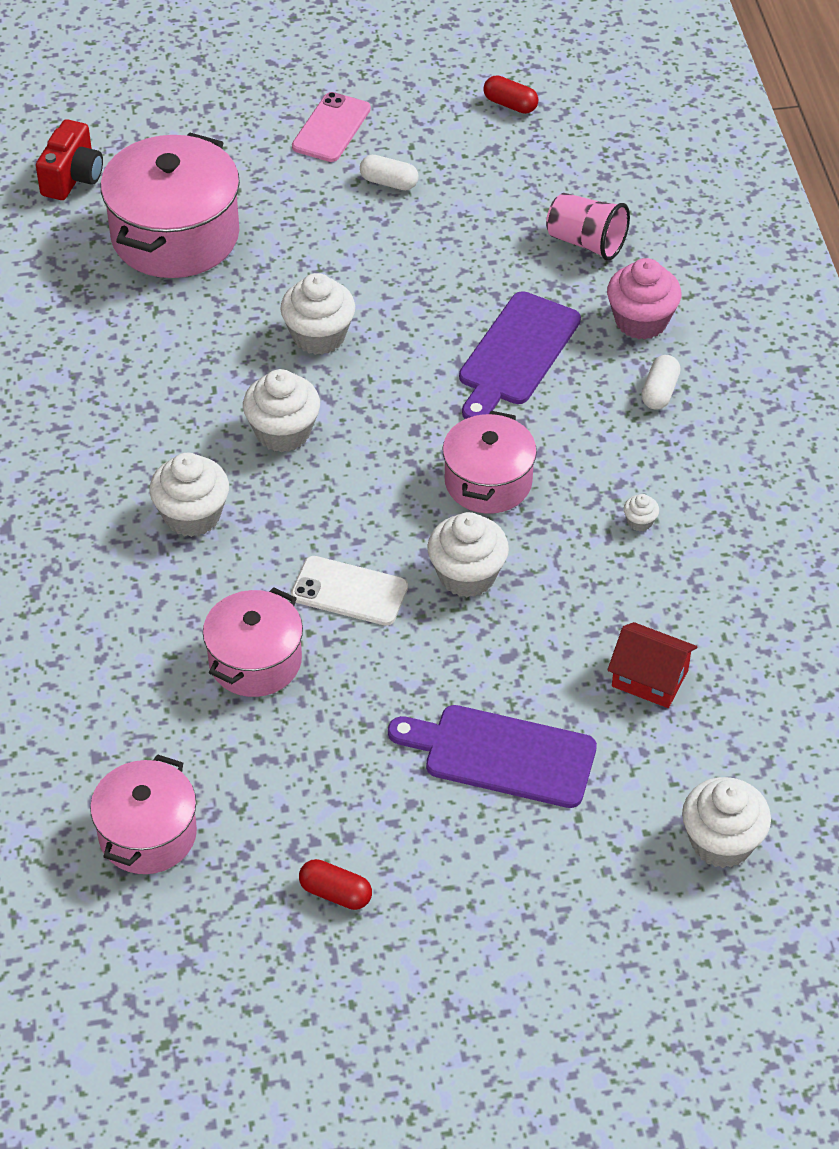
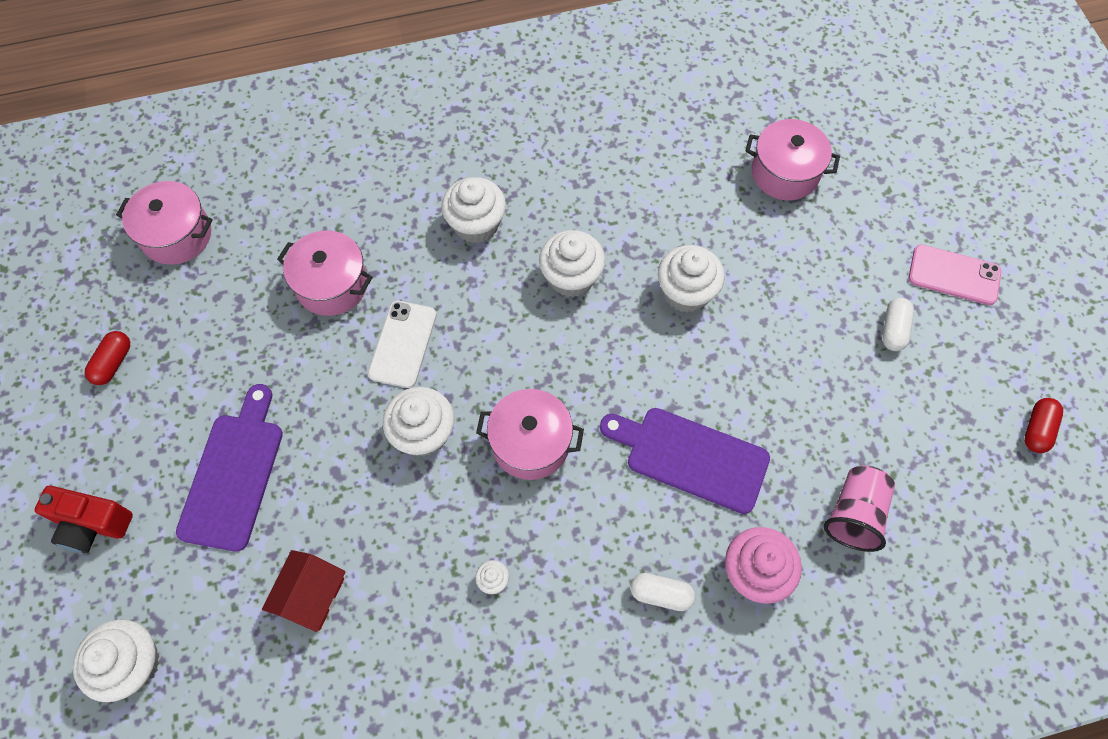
camera: 85 degrees right, 15 degrees up
(72, 178) = (836, 93): red camera -> red camera (92, 524)
(175, 235) = (785, 173): pink pot -> pink pot, size x0.63

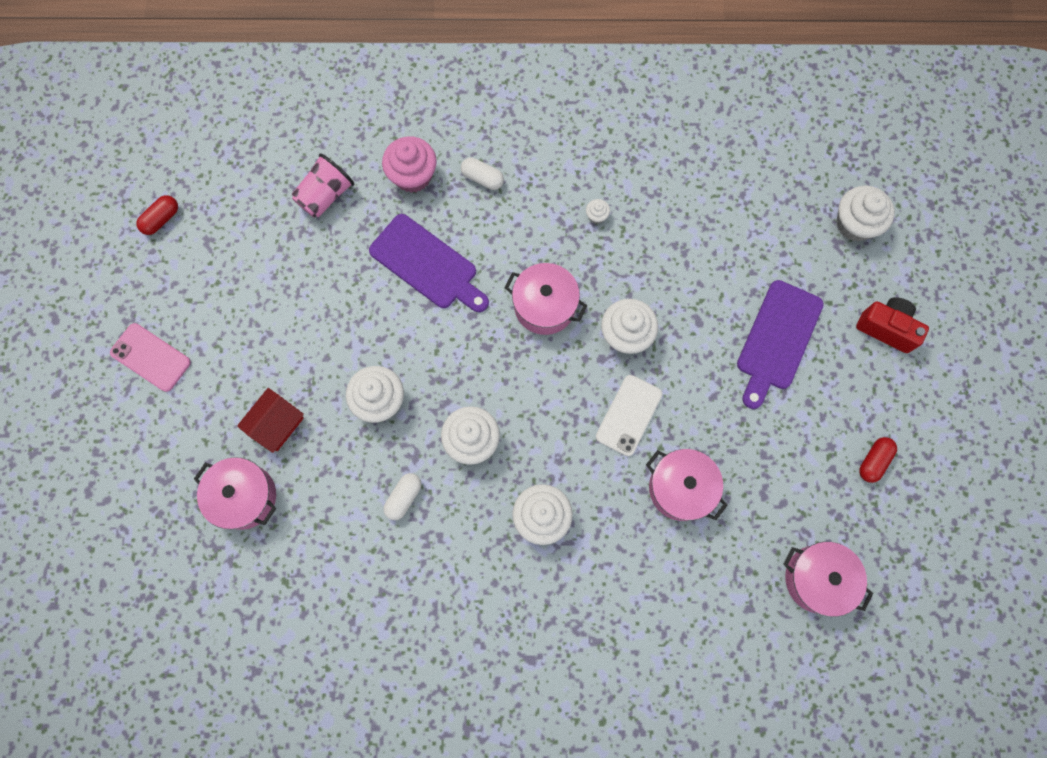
camera: 165 degrees left, 10 degrees up
(311, 595) = (727, 238): red house -> red house (277, 424)
(893, 330) = (225, 323): white capsule -> white capsule (404, 497)

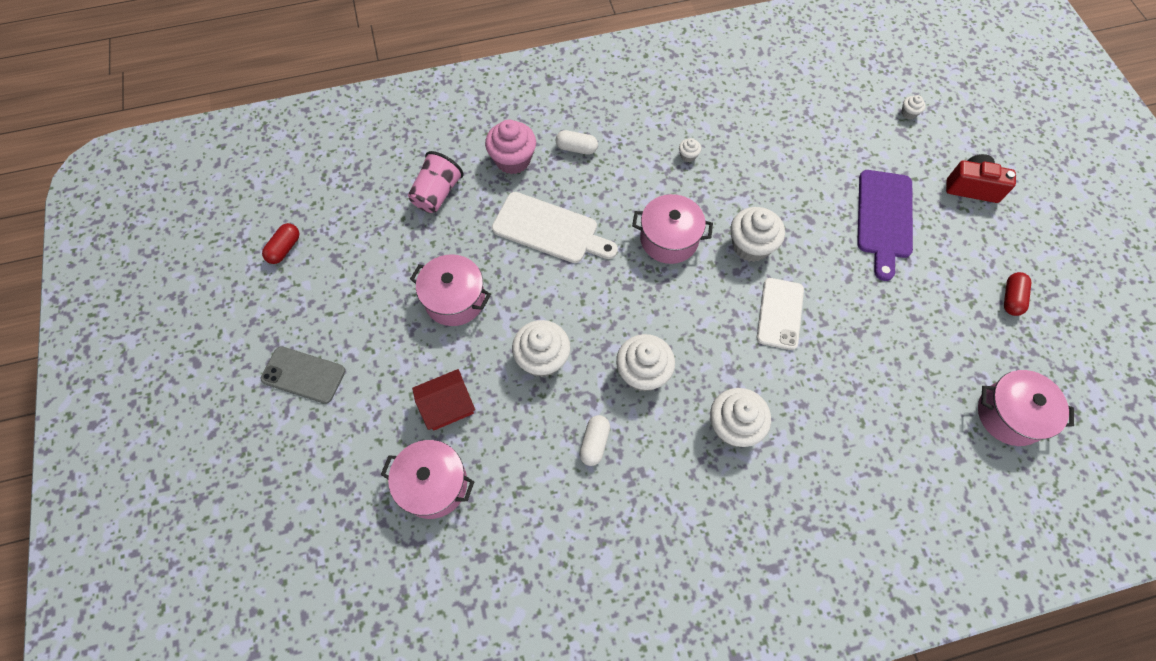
camera: 15 degrees left, 10 degrees down
(151, 357) = (303, 375): pink phone -> grey phone
(277, 424) = (447, 406): red house -> red house turned 45 degrees clockwise
(427, 264) = (549, 229): purple cutting board -> white cutting board
(681, 488) = (852, 366): pink pot -> pink pot (455, 299)
(855, 224) = (908, 113): white cupcake -> white cupcake, size x0.45

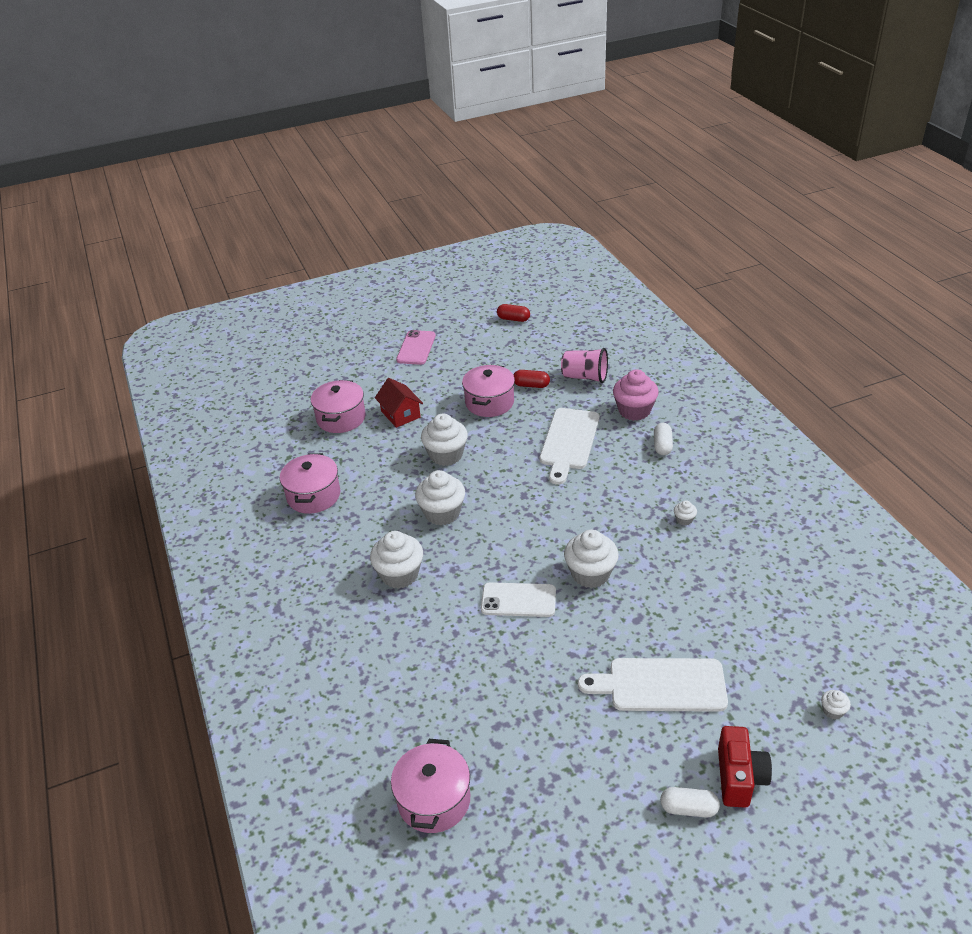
camera: 85 degrees right, 25 degrees down
(303, 375) = (416, 348): grey phone -> pink phone
(594, 443) = (377, 492): white capsule -> white capsule (688, 808)
(669, 239) = (581, 516): pink pot -> pink pot (313, 495)
(884, 218) = (660, 685): purple cutting board -> white cutting board
(1011, 298) = (584, 813): red capsule -> red capsule (531, 385)

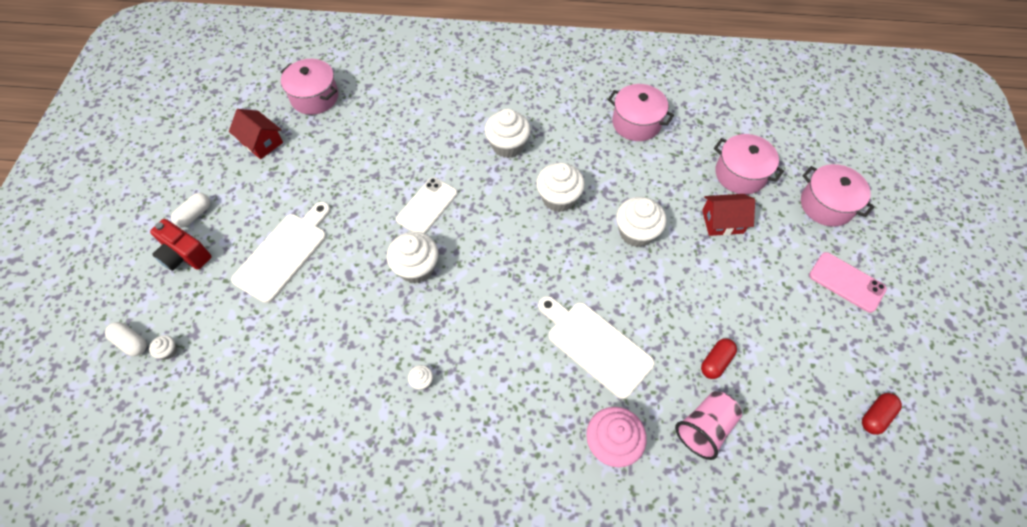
camera: 115 degrees right, 20 degrees up
(489, 402) = (703, 306): pink pot -> pink pot (826, 205)
(542, 812) = (261, 142): none -> red house
(662, 445) = (536, 433): white capsule -> white capsule (131, 342)

